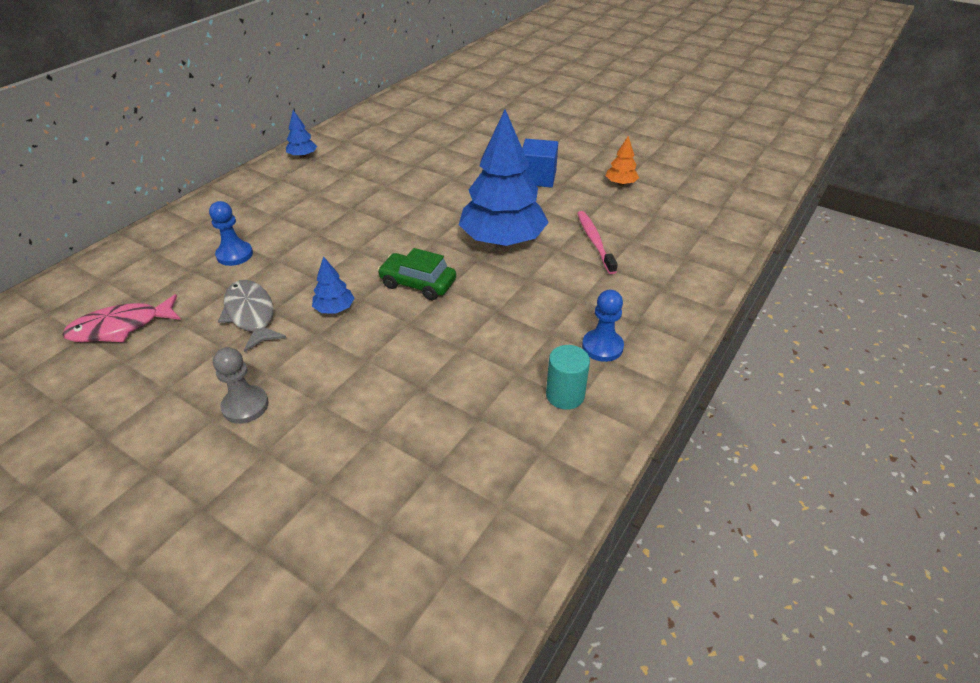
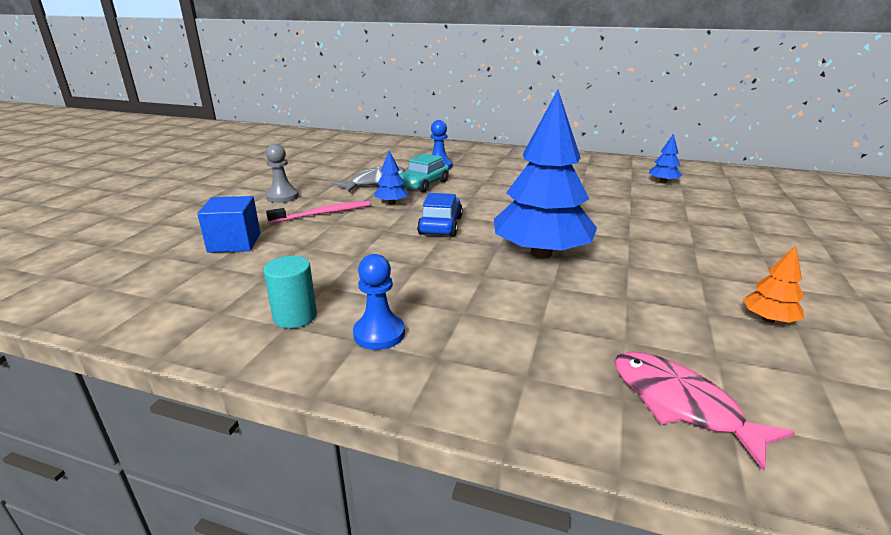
camera: 75 degrees right, 15 degrees down
(120, 327) = (351, 157): pink fish -> pink fish (680, 404)
(291, 277) = (423, 184): none -> turquoise car
(303, 156) = (588, 160): blue tree -> blue tree (663, 182)
(418, 284) = (440, 225): green car -> blue car
(537, 178) = (694, 258): blue cube -> blue cube (234, 243)
(594, 241) = (592, 310): pink toothbrush -> pink toothbrush (323, 214)

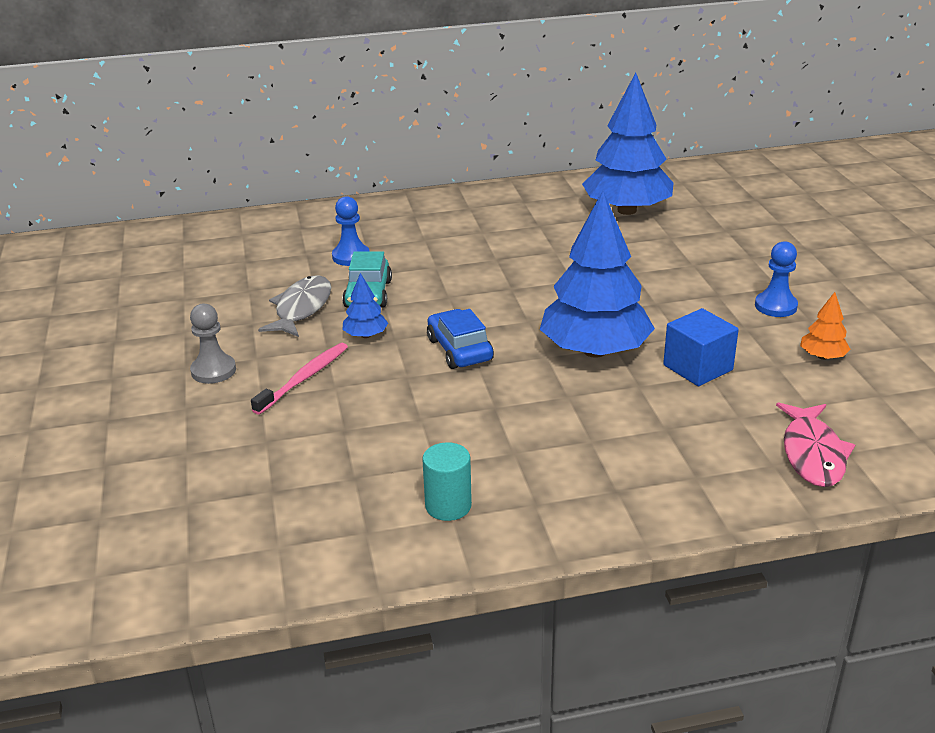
camera: 30 degrees left, 5 degrees up
(234, 243) = (256, 454): blue cube -> blue cube (698, 367)
(379, 334) = (544, 490): blue pawn -> blue pawn (775, 306)
(663, 182) = (627, 210): blue tree -> blue tree, size x2.37
(680, 404) = (812, 454): pink fish -> pink fish turned 105 degrees counterclockwise

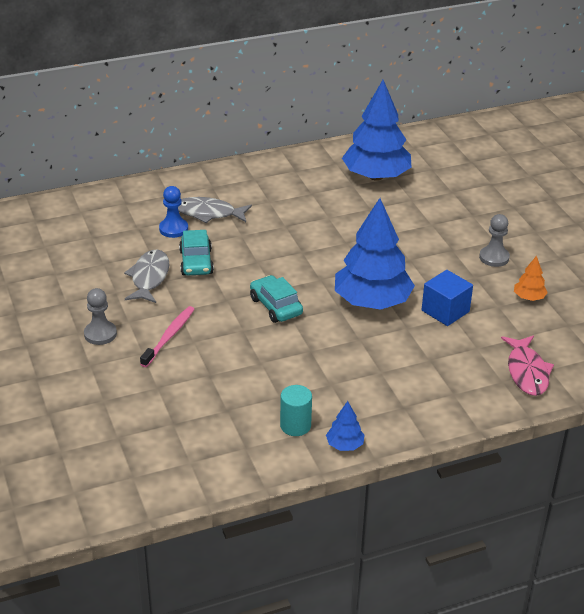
camera: 10 degrees left, 5 degrees up
(365, 335) = (204, 298): blue tree -> blue tree (344, 445)
(400, 242) = (208, 213): none -> grey fish
(459, 350) = (276, 306): blue car -> turquoise car
(775, 306) = (494, 257): blue pawn -> grey pawn

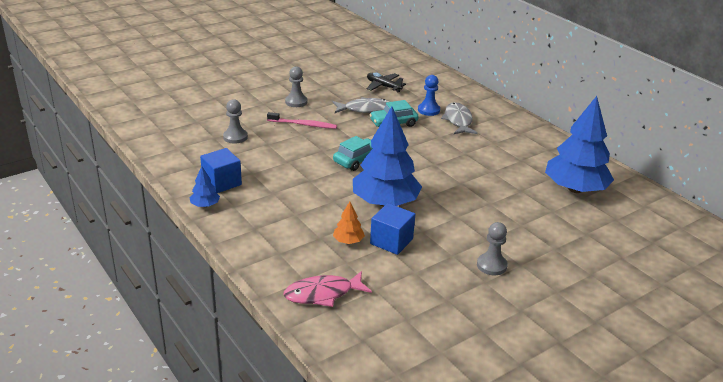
camera: 75 degrees right, 5 degrees down
(91, 251) = (383, 86): none -> black plane
(180, 403) = (235, 137): none -> grey pawn
(295, 426) = (222, 182): turquoise cylinder -> blue cube
(529, 297) = (438, 291): orange tree -> orange tree (348, 241)

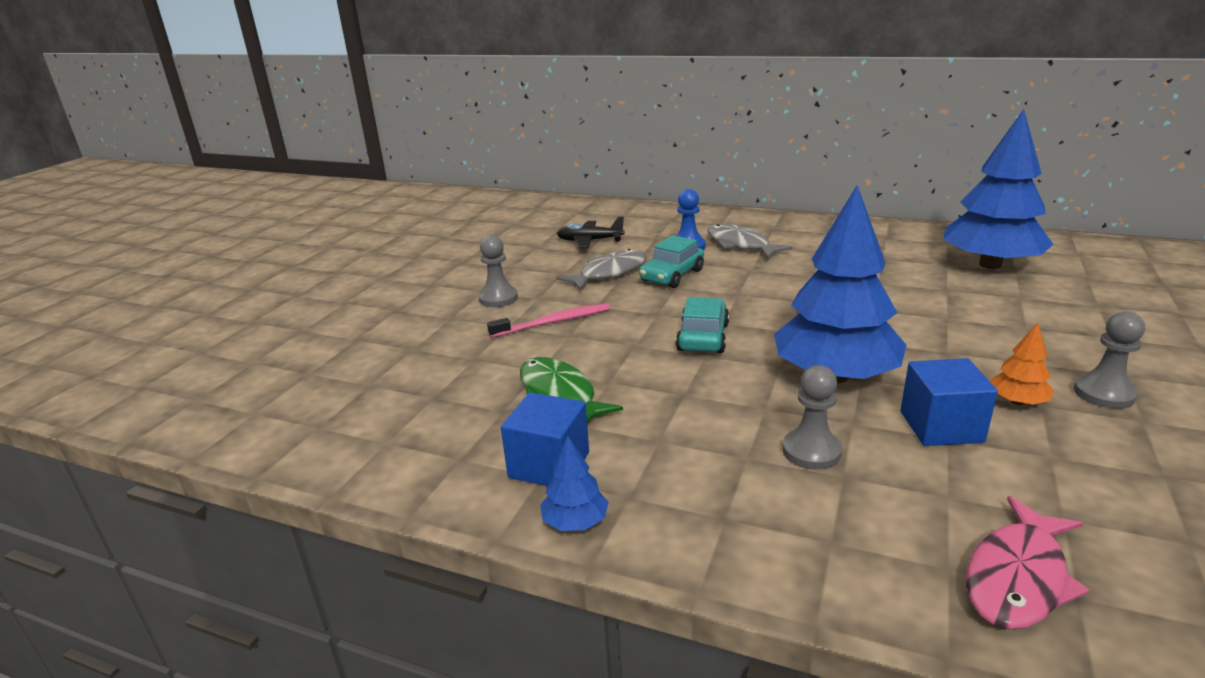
camera: 30 degrees left, 5 degrees down
(235, 137) = (470, 381): grey pawn -> grey pawn (811, 451)
(262, 158) = (560, 394): none -> green fish
(348, 241) = (890, 459): orange tree -> orange tree (1017, 401)

